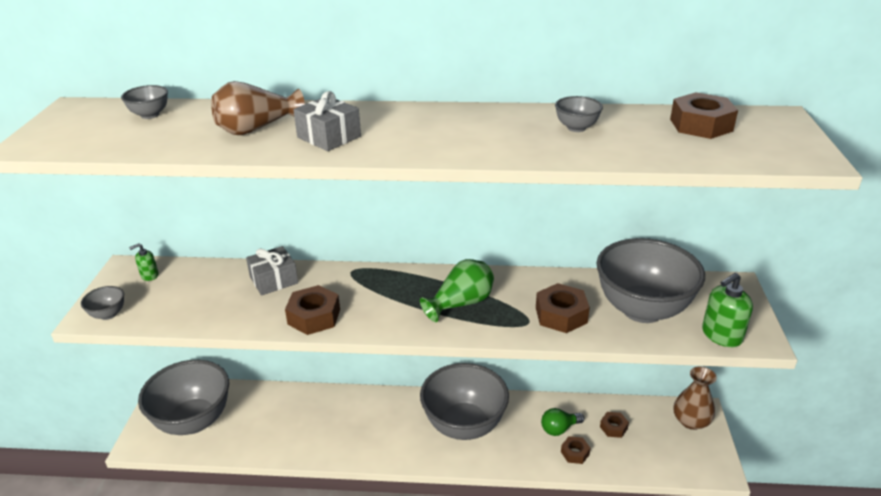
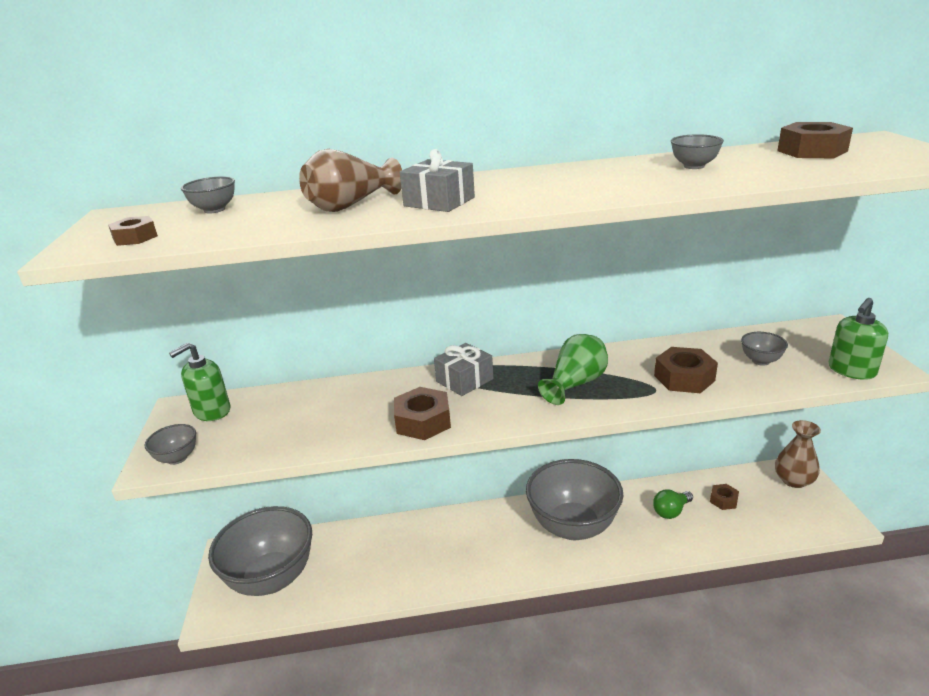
camera: 10 degrees left, 5 degrees down
(149, 275) = (212, 411): green soap dispenser -> green soap dispenser, size x1.75
(274, 280) = (359, 394): grey gift -> grey gift (464, 380)
(575, 453) = (698, 532): brown nut -> brown nut (135, 238)
(642, 310) = (760, 361): grey bowl -> grey bowl, size x0.40

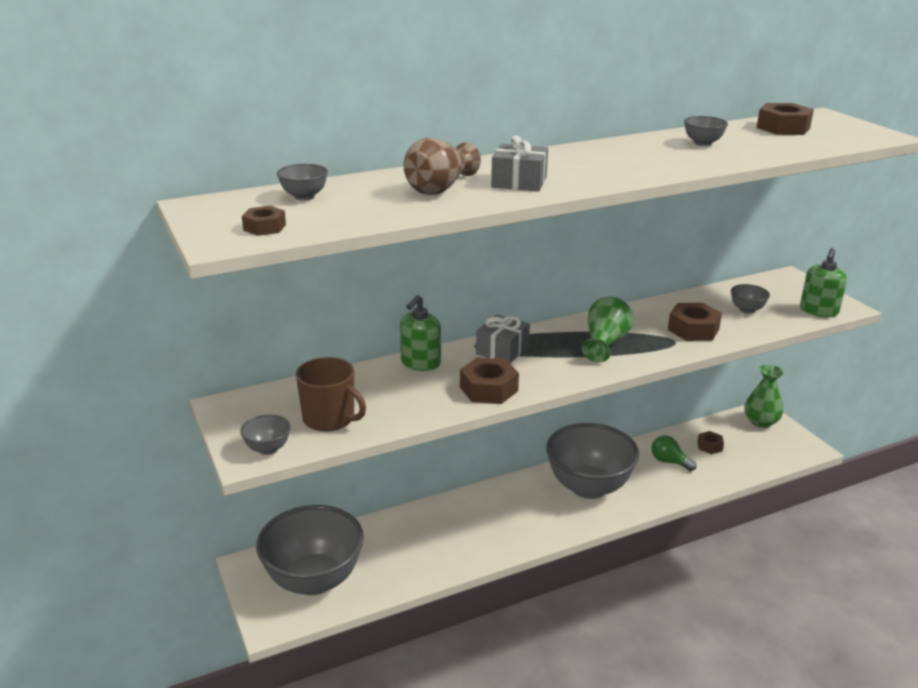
camera: 20 degrees left, 0 degrees up
(212, 411) = (265, 404): green soap dispenser -> green soap dispenser (420, 363)
(254, 434) = (330, 419): none -> brown mug
(671, 511) = (669, 462): green light bulb -> green light bulb turned 90 degrees clockwise
(793, 480) = (761, 421): brown vase -> green vase

